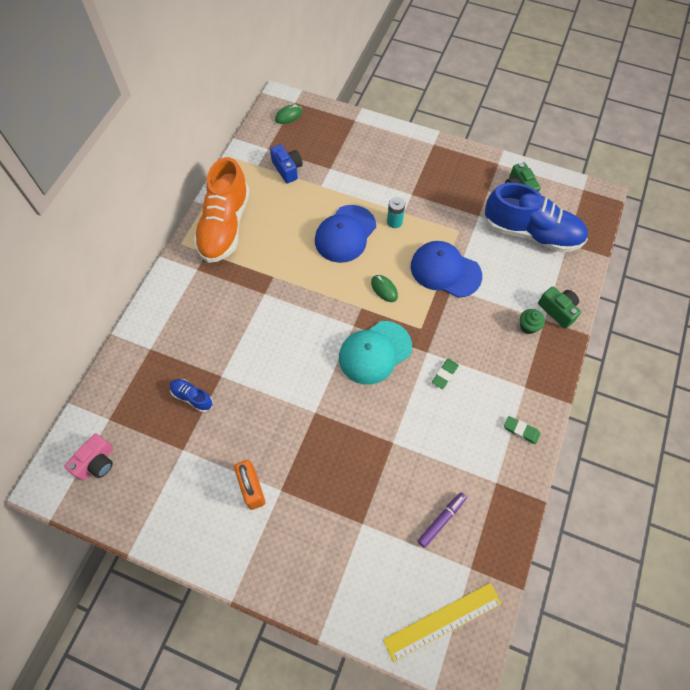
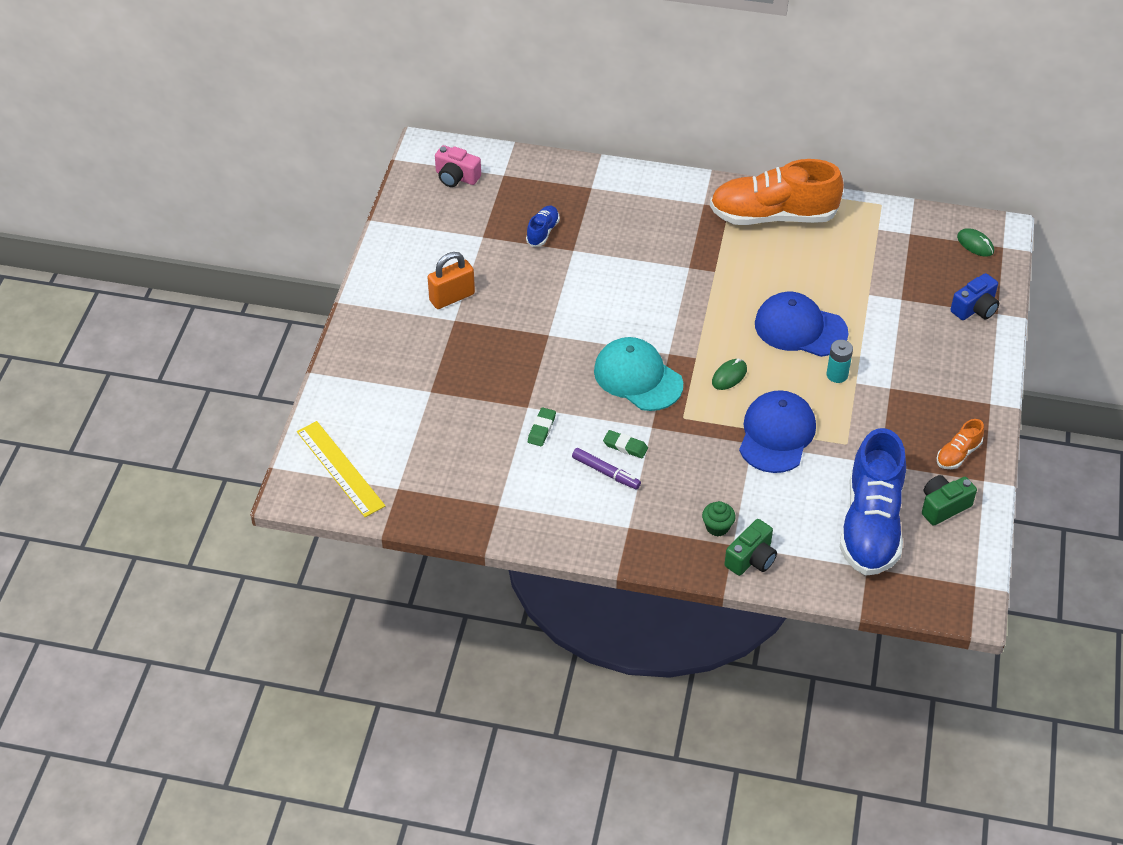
camera: 80 degrees right, 15 degrees down
(287, 169) = (883, 258): blue camera -> blue camera (975, 308)
(441, 520) = (446, 458): purple marker -> purple marker (606, 472)
(475, 171) = (958, 454): none -> orange shoe
(521, 431) = (568, 526): green eraser -> green eraser (541, 429)

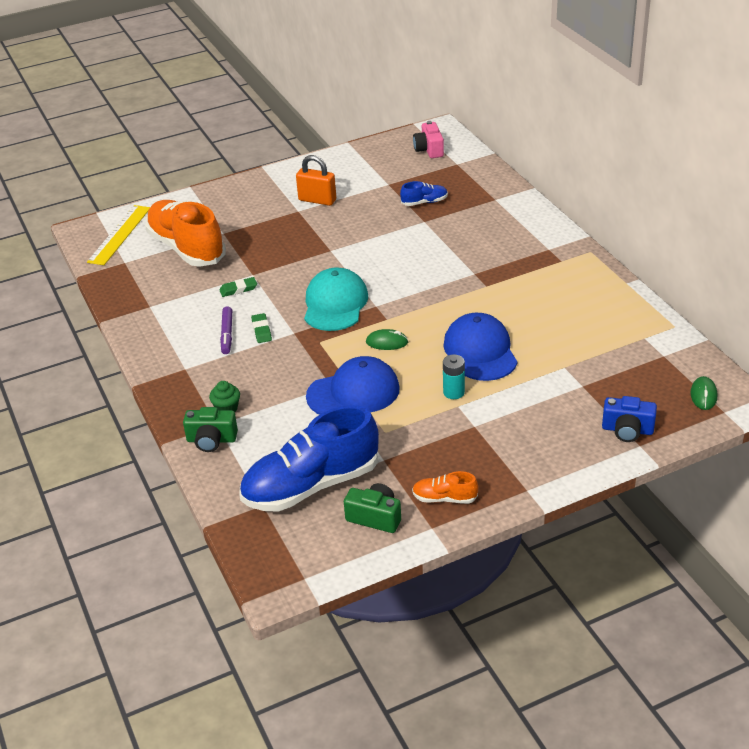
camera: 55 degrees right, 10 degrees down
(773, 216) = (582, 283): orange shoe -> orange shoe (187, 248)

